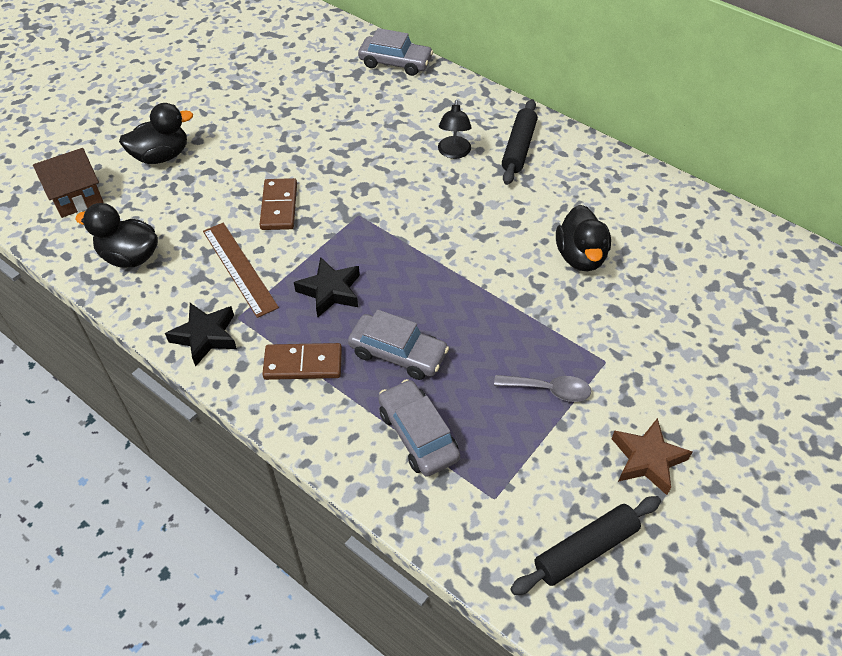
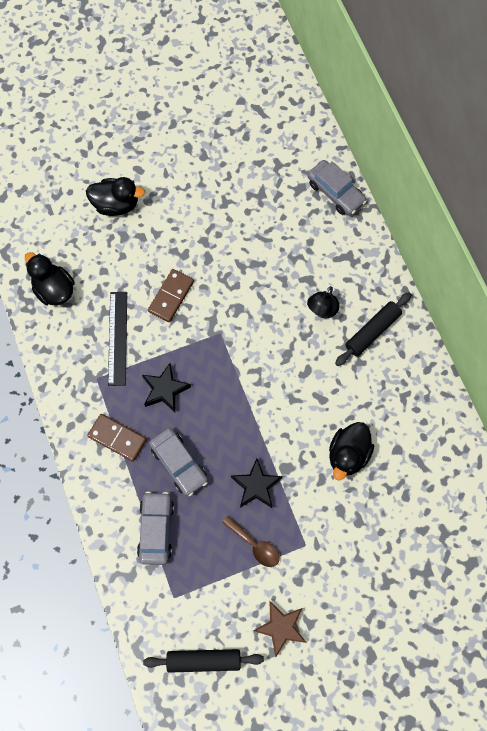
camera: 30 degrees right, 20 degrees up
(77, 197) = (44, 216): brown house -> none
(205, 336) = (70, 383): black star -> black star (256, 486)
(239, 268) = (117, 338): brown ruler -> black ruler
(549, 390) = (255, 545): grey spoon -> brown spoon

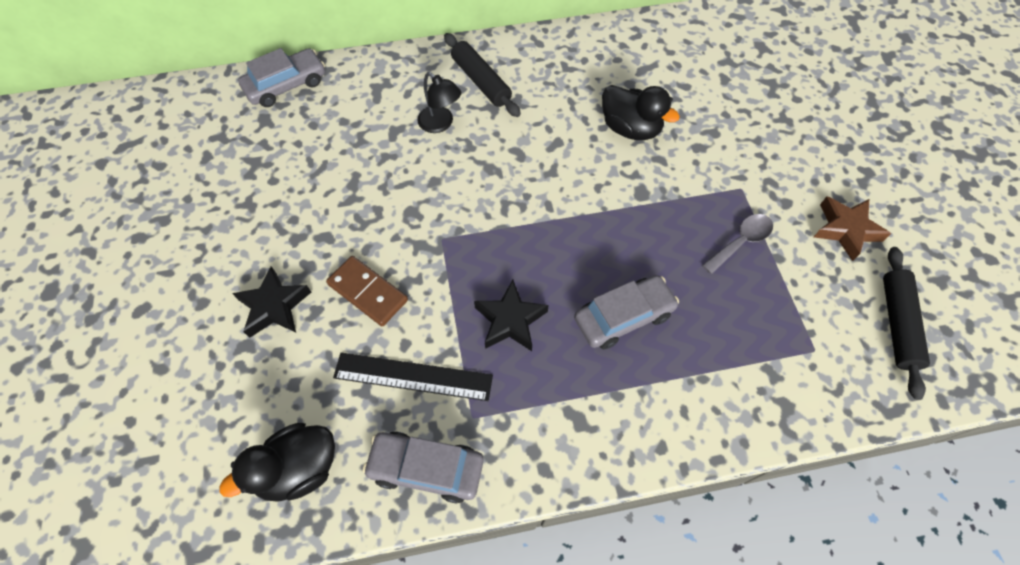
camera: 80 degrees left, 10 degrees down
(116, 204) = (186, 349): black duck -> none
(117, 438) = (574, 398): brown domino -> none
(156, 529) = (718, 360): grey car -> grey car (426, 468)
(255, 545) = (741, 242): brown spoon -> grey spoon
(256, 486) = (662, 229): black star -> black star (274, 306)

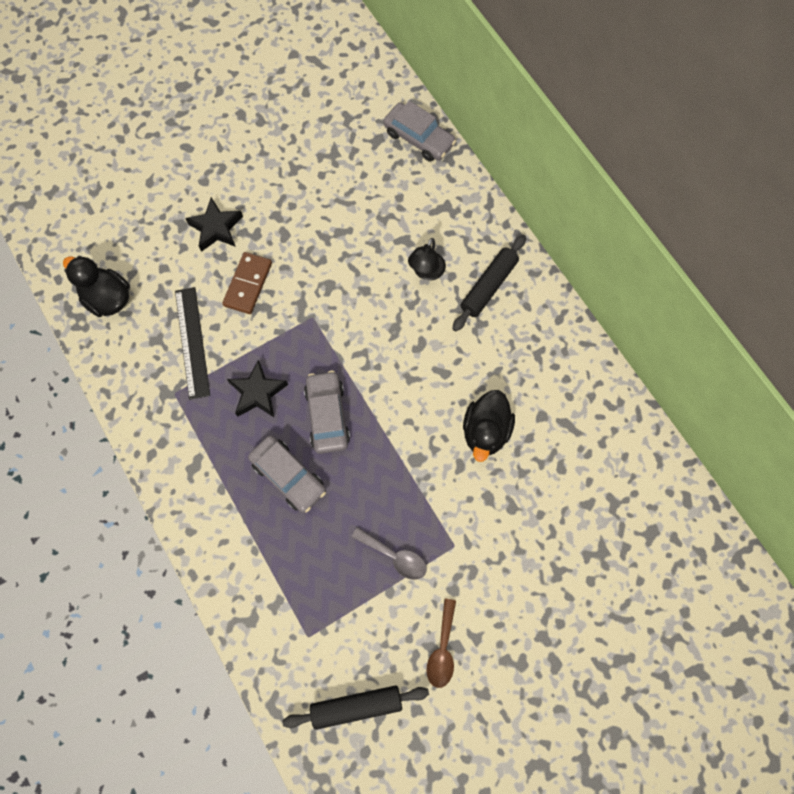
camera: 70 degrees right, 10 degrees up
(426, 468) = (130, 376): grey car -> grey car (327, 415)
(845, 229) = (442, 649): brown star -> brown spoon

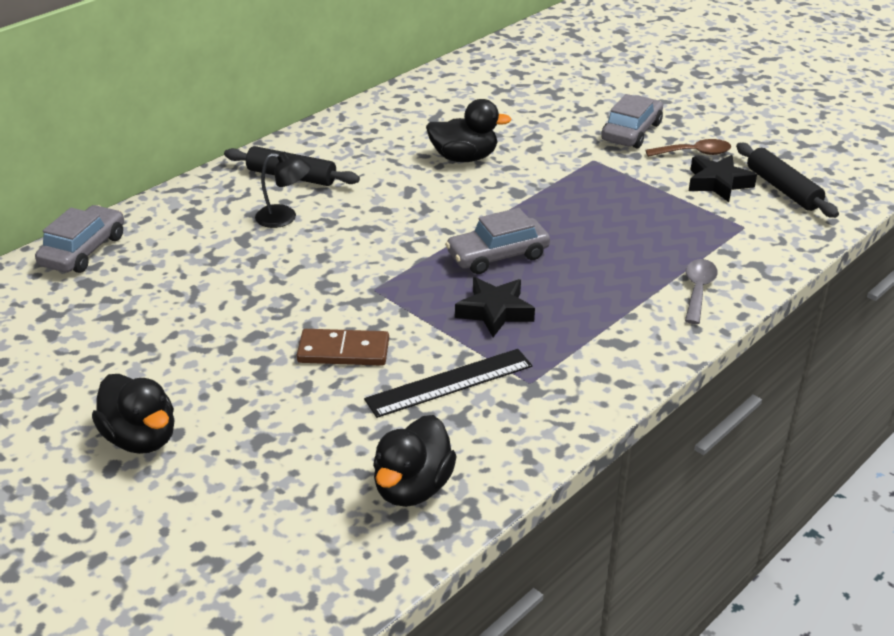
camera: 105 degrees left, 35 degrees down
(205, 163) = (141, 438): none -> black duck
(216, 228) = (259, 401): black star -> black star (718, 183)
(288, 476) = (585, 269): grey car -> grey car (631, 132)
(394, 556) = (627, 190): grey spoon -> grey spoon (698, 290)

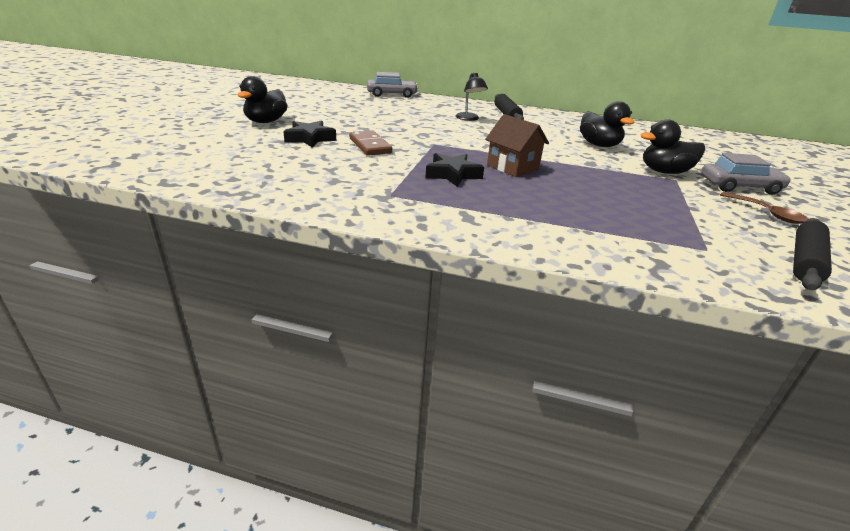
camera: 60 degrees right, 5 degrees down
(413, 487) = (260, 178): black duck -> black duck (664, 172)
(449, 383) = (367, 173): black ruler -> none
(497, 255) = (513, 167): grey car -> brown house
(698, 290) = (579, 239): grey spoon -> none
(718, 183) = (746, 229): black star -> black star (310, 139)

